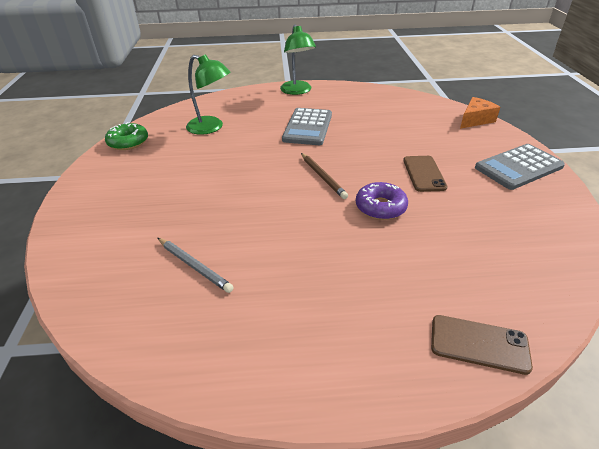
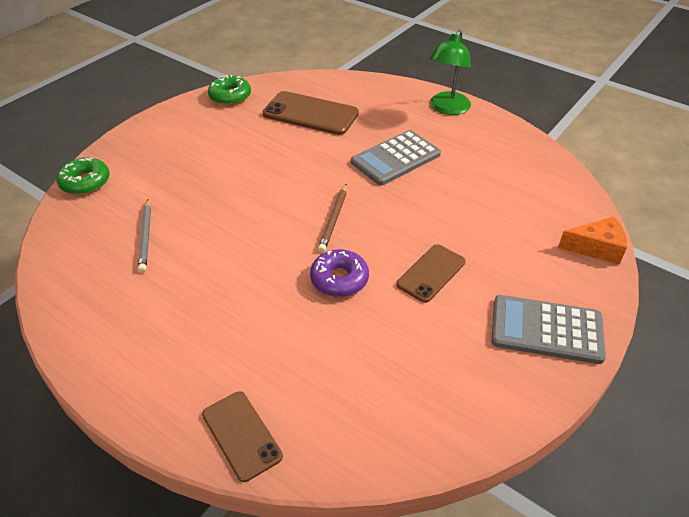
camera: 40 degrees right, 5 degrees up
(68, 260) = (85, 182): none -> green donut
(211, 127) = (310, 114): green lamp -> brown phone

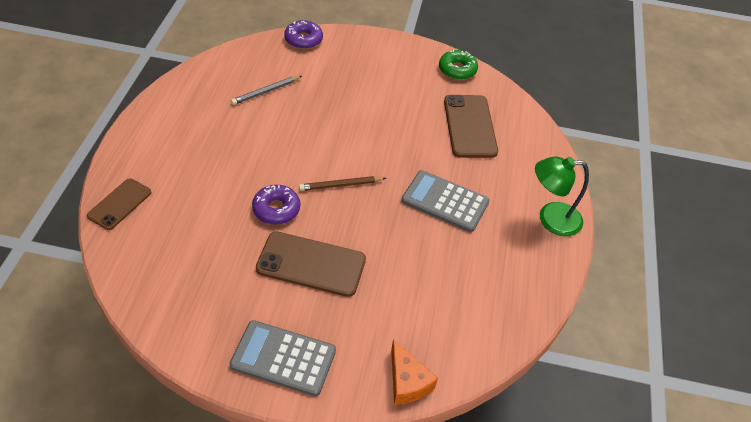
camera: 60 degrees right, 5 degrees up
(85, 182) = (303, 39): green donut -> purple donut
(431, 273) = (311, 264): brown phone -> brown phone, size x1.59
(546, 329) = (283, 358): grey calculator -> grey calculator turned 60 degrees counterclockwise

